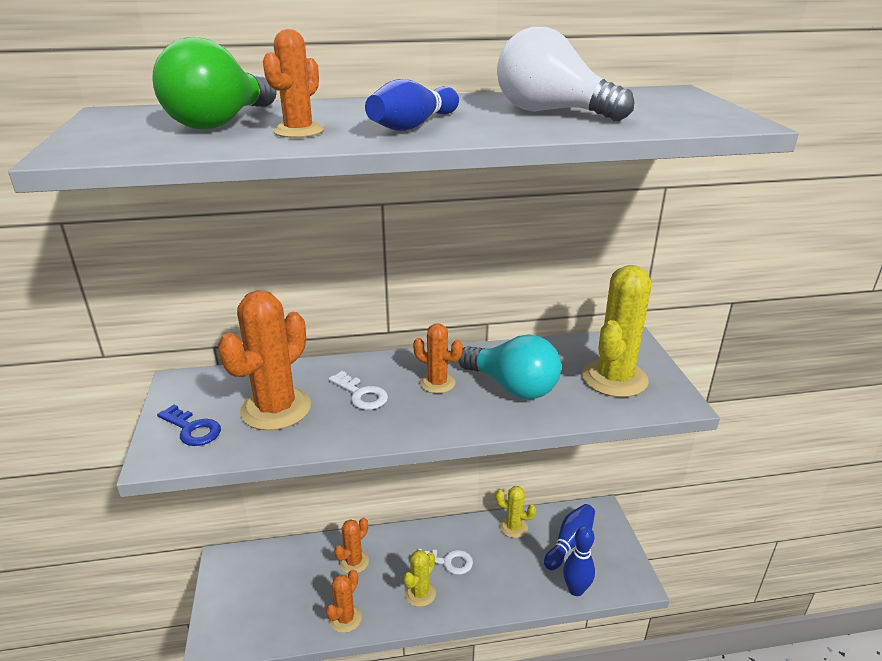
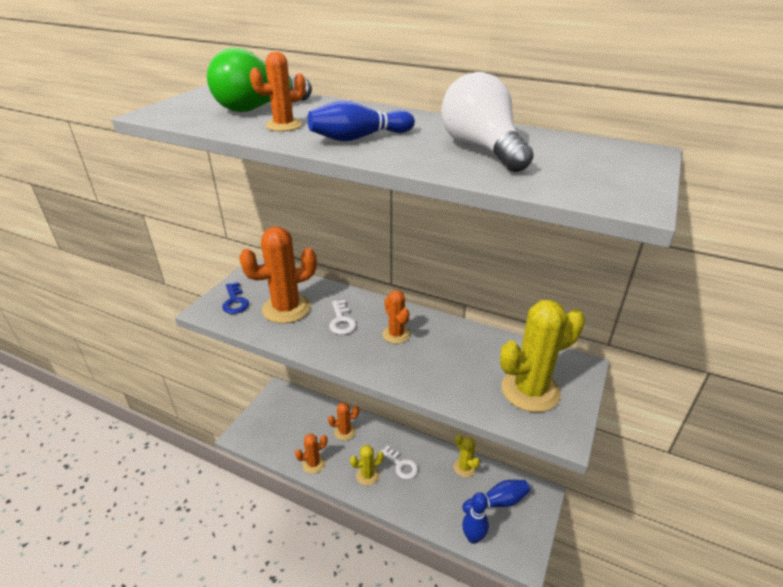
camera: 35 degrees right, 5 degrees up
(512, 387) = (444, 361): turquoise light bulb -> none

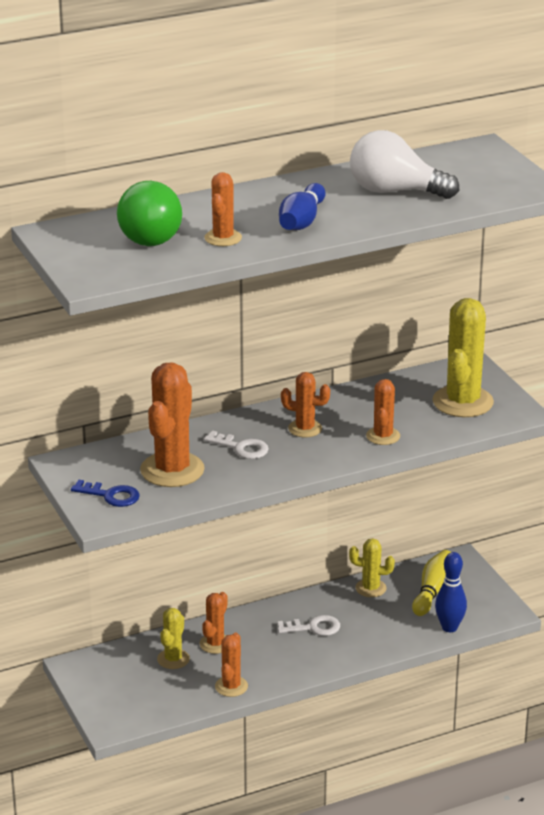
camera: 50 degrees left, 5 degrees down
(367, 475) = (296, 656): yellow cactus -> yellow cactus (173, 659)
(432, 375) = (383, 436): none -> orange cactus
(497, 502) = (433, 592): blue bowling pin -> yellow bowling pin

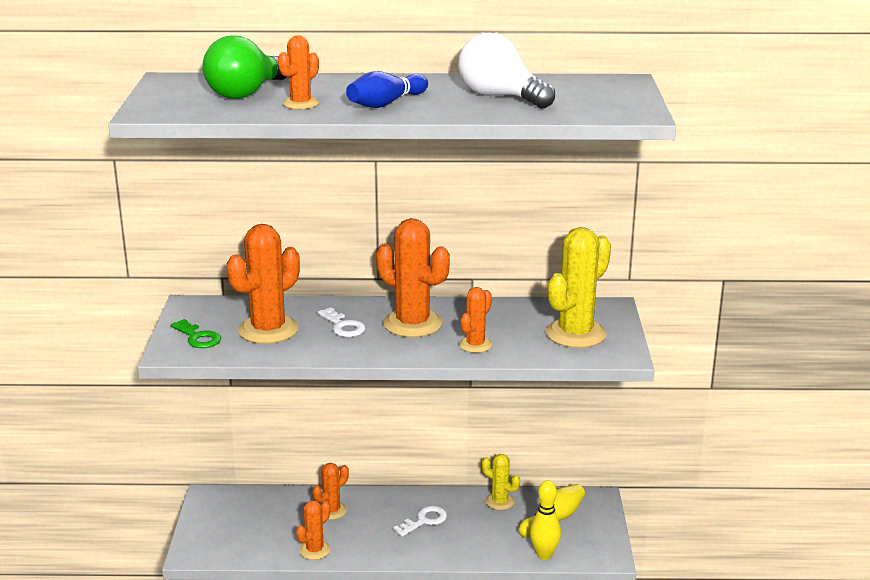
camera: 25 degrees right, 5 degrees down
(110, 495) = (198, 337): blue key -> green key
(173, 659) = (287, 513): yellow cactus -> none
(305, 428) = (412, 324): orange cactus -> orange cactus, size x1.83
(313, 627) = (424, 521): white key -> white key turned 60 degrees counterclockwise
(449, 627) = (544, 555): blue bowling pin -> yellow bowling pin

